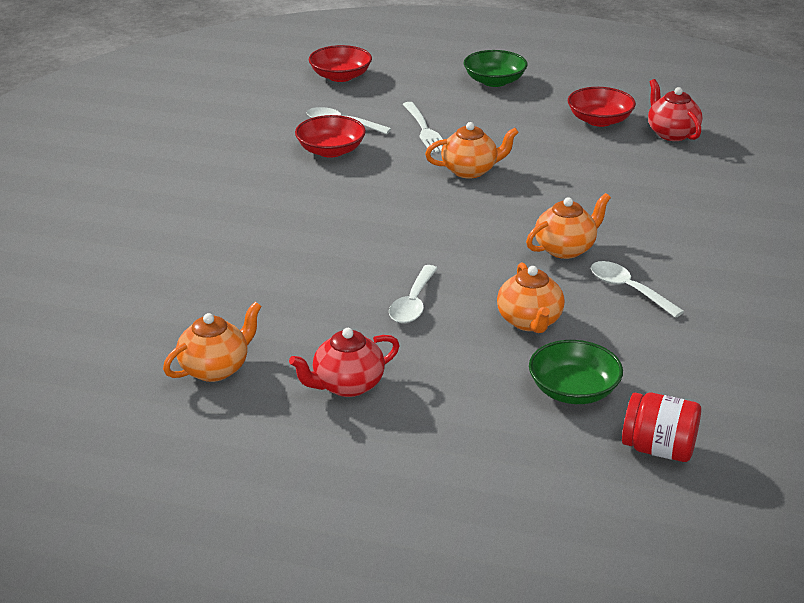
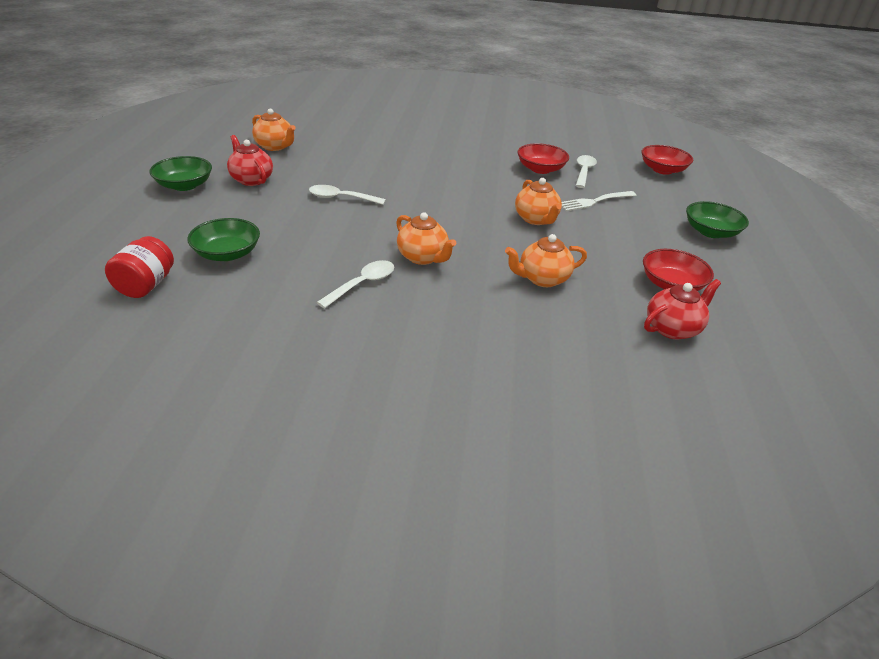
camera: 80 degrees right, 5 degrees up
(364, 452) = (184, 185): none -> green bowl
(530, 322) = (316, 239): orange teapot -> orange teapot (542, 279)

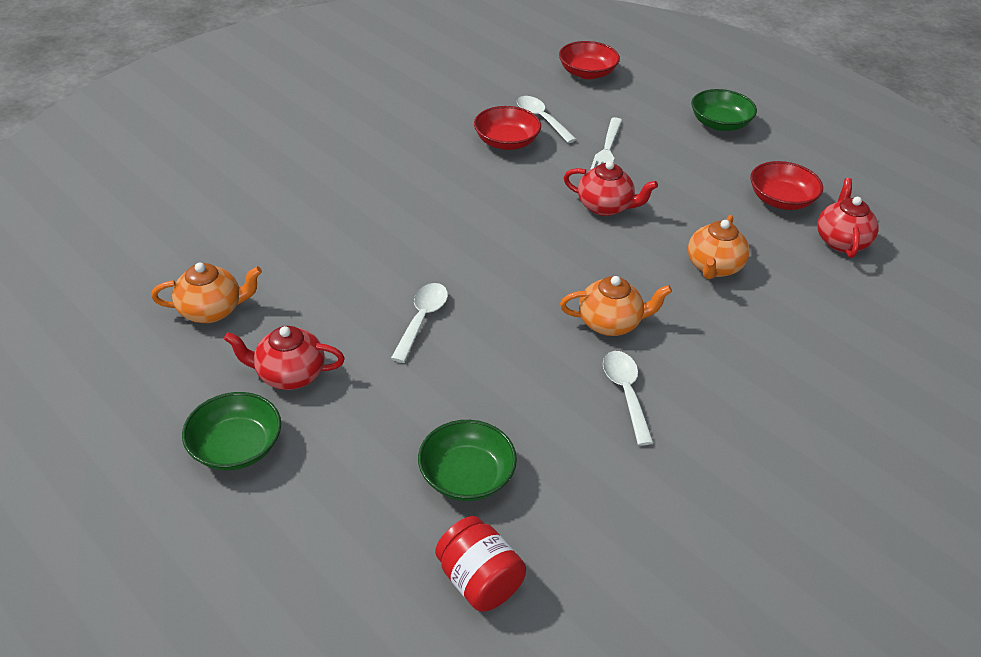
camera: 50 degrees left, 5 degrees up
(341, 198) = (422, 319): white spoon -> white spoon turned 150 degrees clockwise
(536, 219) = (605, 207): orange teapot -> red teapot

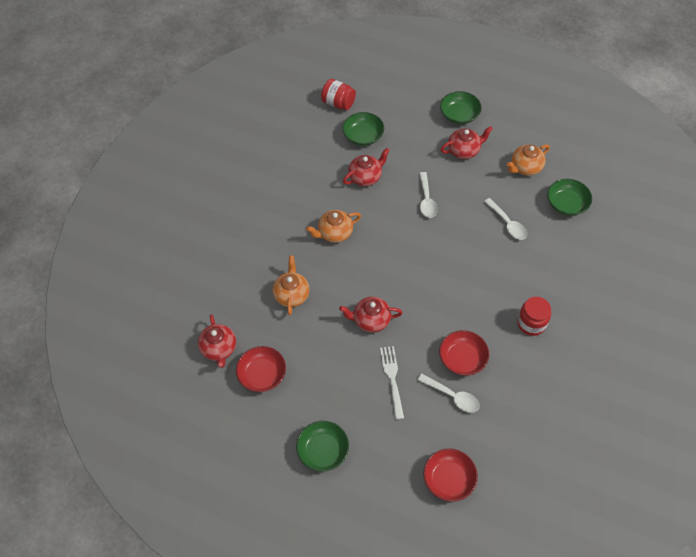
camera: 160 degrees right, 15 degrees up
(206, 242) = (566, 204): none -> green bowl
(392, 145) = (531, 323): none -> red jar
(507, 393) = (366, 177): none -> red teapot
(626, 393) = (313, 197): white spoon -> white spoon (507, 224)

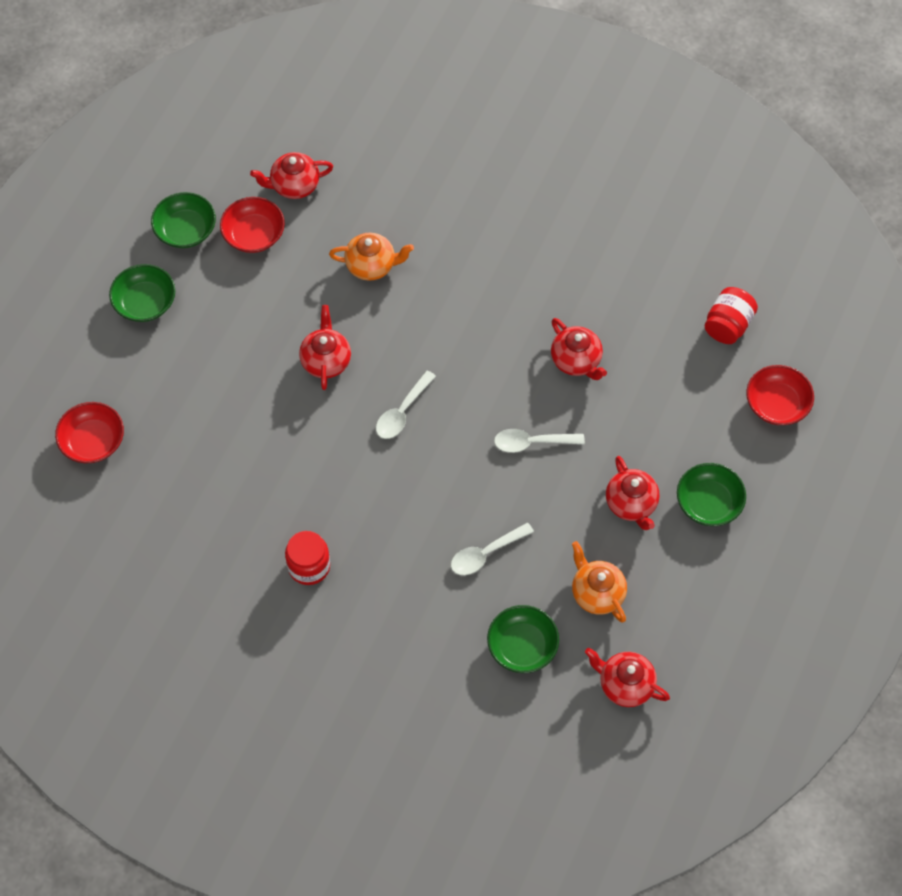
camera: 90 degrees right, 5 degrees up
(334, 233) = (472, 318): orange teapot -> none
(363, 136) = (658, 359): green bowl -> green bowl (185, 230)
(392, 379) = (235, 384): white fork -> none
(452, 396) = (205, 454): white spoon -> white spoon (402, 412)
(462, 359) = (259, 471): red bowl -> red bowl (777, 404)
(581, 155) = (625, 684): none -> red teapot

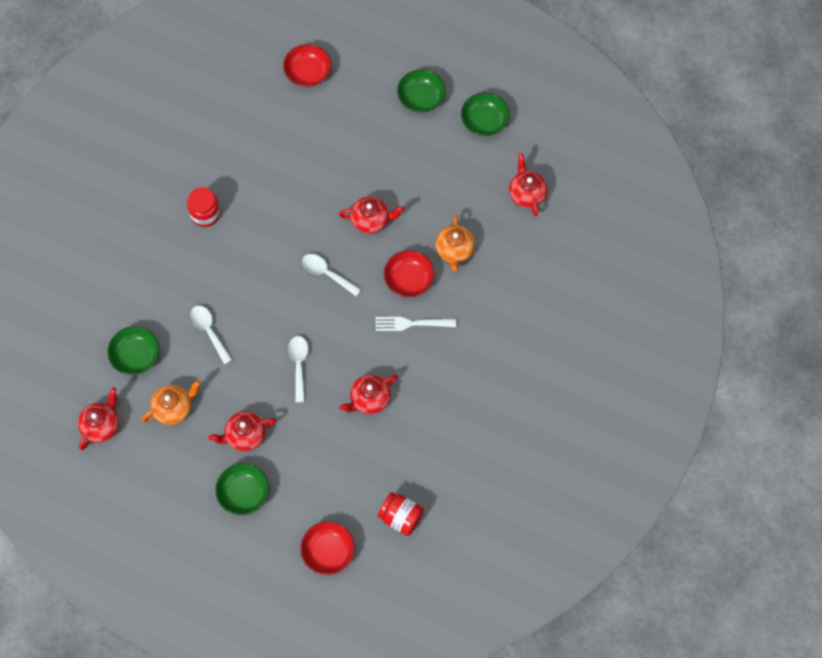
camera: 90 degrees right, 5 degrees up
(254, 234) = (481, 167): red bowl -> red bowl (409, 279)
(472, 313) = (412, 323): none -> white fork

